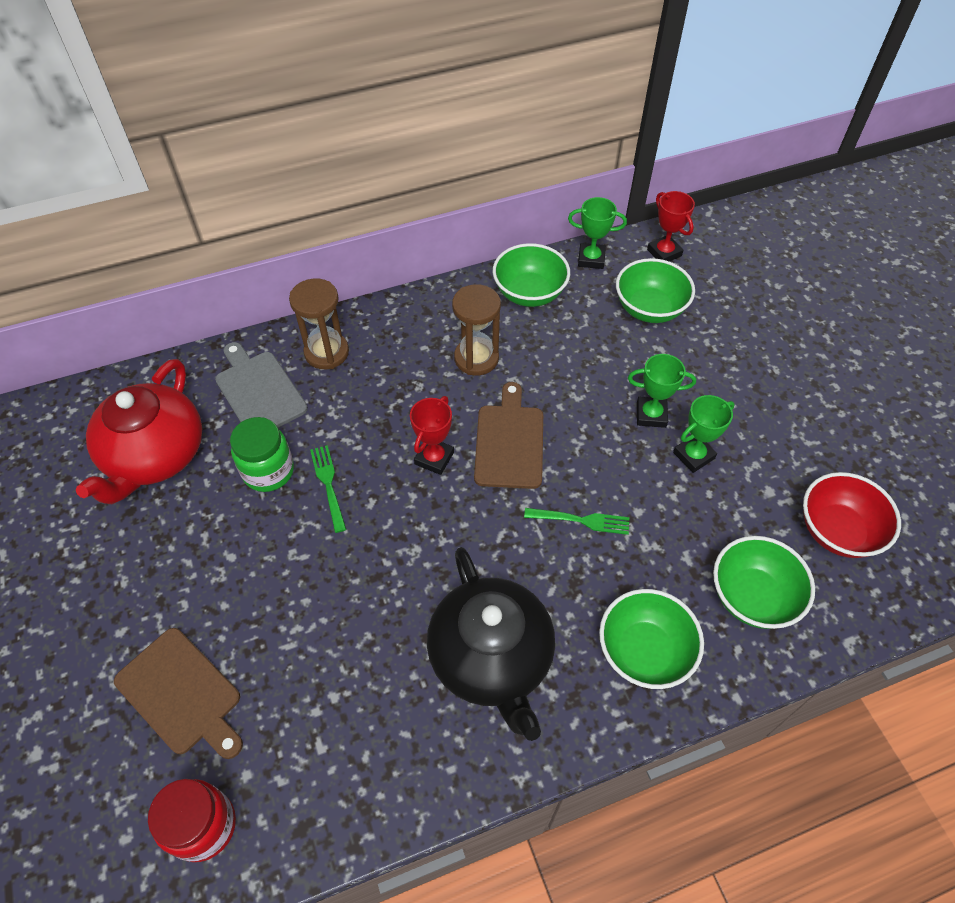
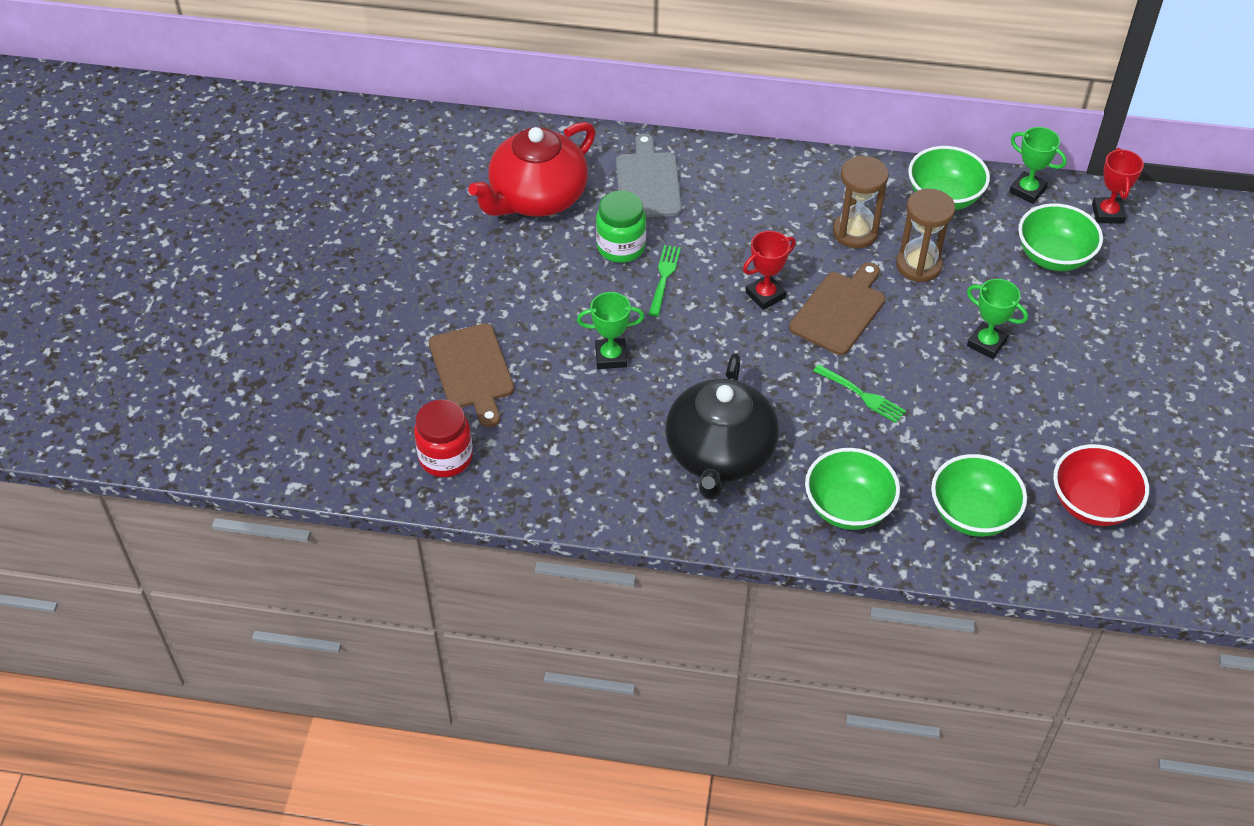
camera: 30 degrees right, 5 degrees down
(326, 352) = (723, 174): brown hourglass -> brown hourglass (918, 265)
(693, 455) = (1002, 391): green trophy -> green trophy (611, 357)

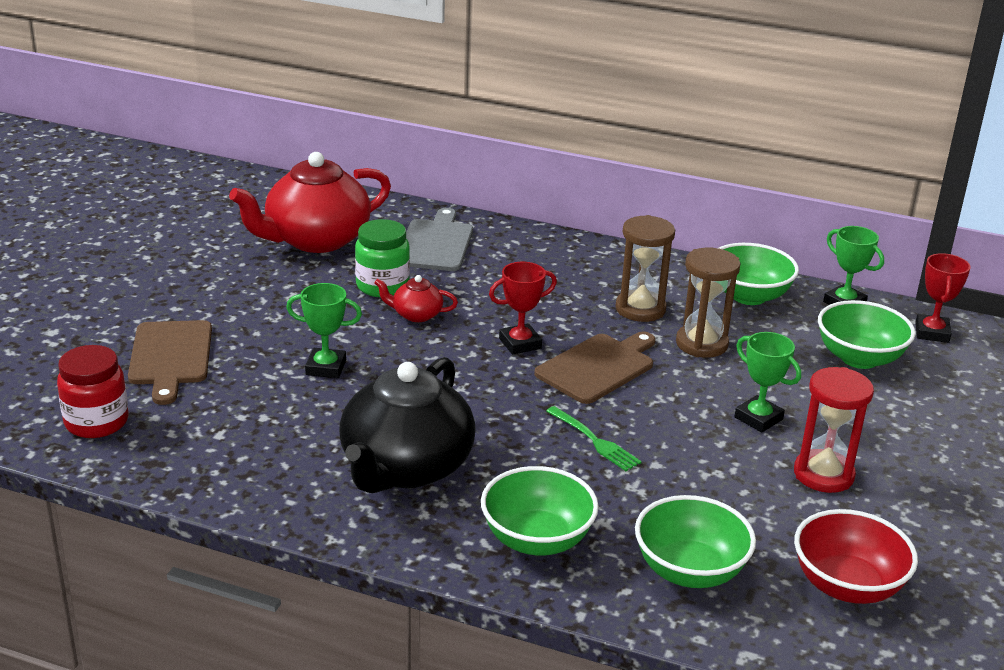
camera: 10 degrees right, 20 degrees down
(664, 277) = (416, 315): green fork -> red teapot
(1051, 395) = (823, 474): none -> red hourglass

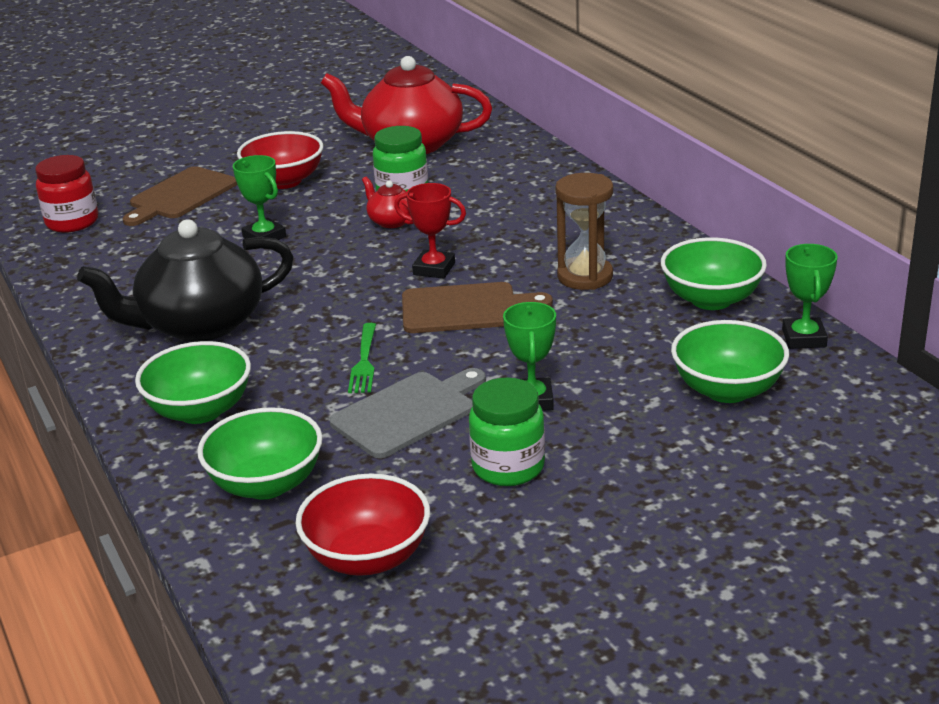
camera: 45 degrees right, 0 degrees up
(254, 310) = (284, 181): none -> red bowl
(435, 243) = (499, 173): grey cutting board -> grey cutting board (408, 412)
(701, 344) = (590, 323): brown hourglass -> none
(823, 474) = (508, 467): red hourglass -> green jar
(932, 333) = (855, 397): red trophy -> none

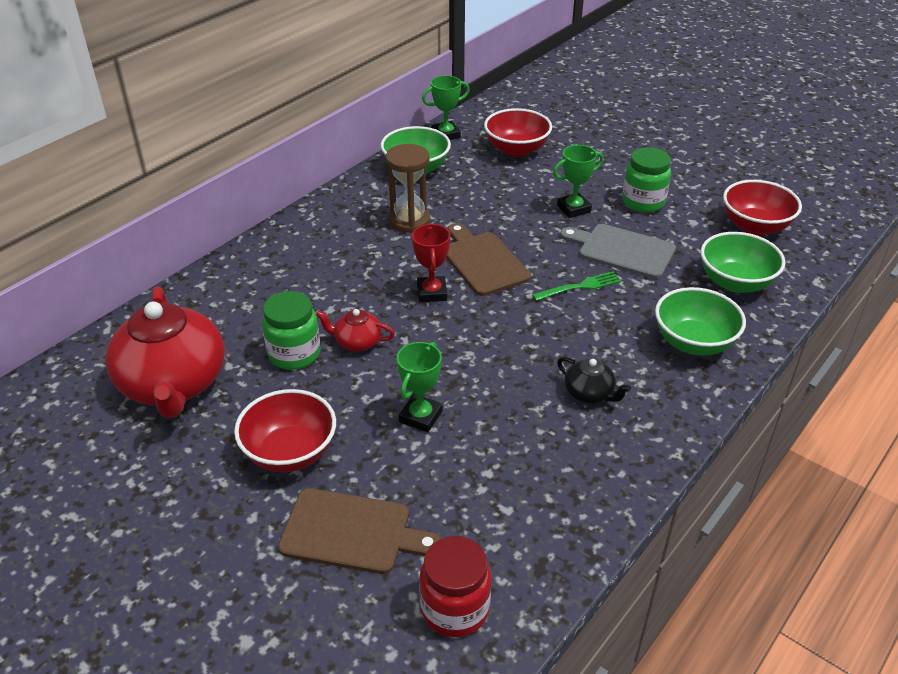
camera: 115 degrees left, 10 degrees up
(200, 324) = (589, 393): black teapot -> black teapot, size x0.44
(391, 221) = (357, 342): red teapot -> red teapot turned 75 degrees clockwise
(727, 390) = (516, 150): green bowl -> red bowl

